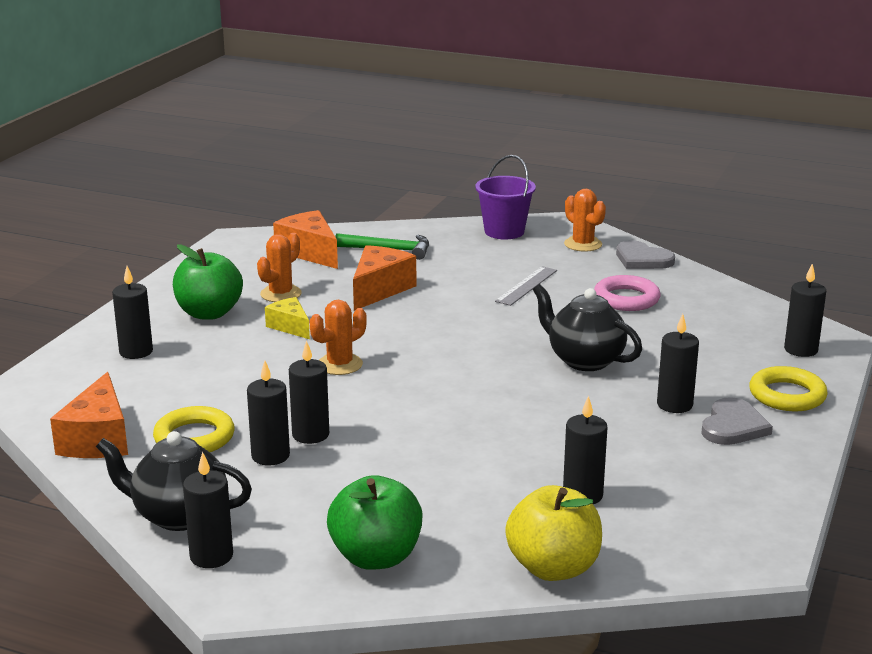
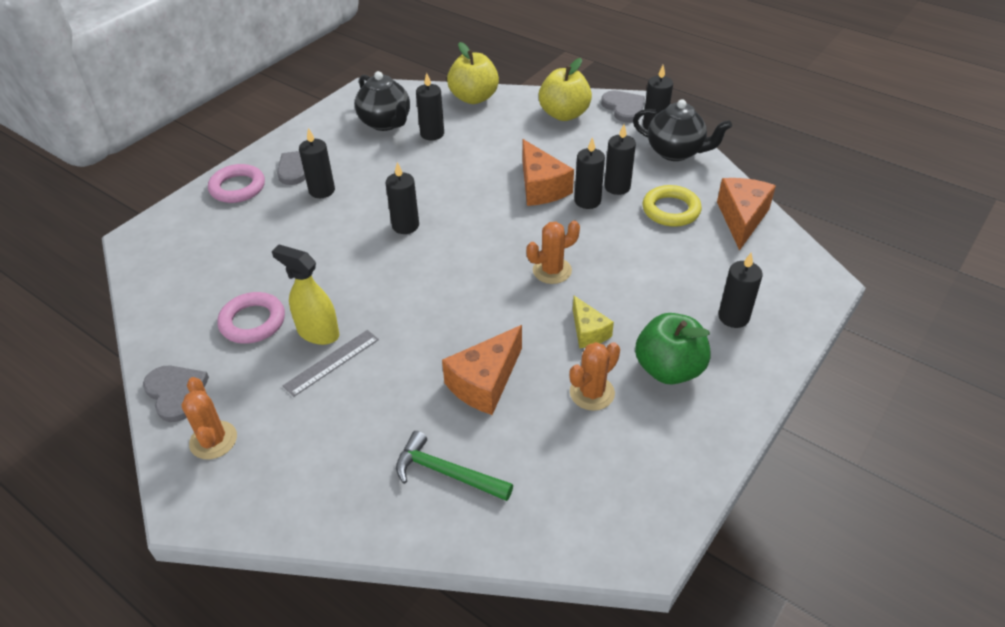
camera: 165 degrees left, 20 degrees up
(268, 584) = (624, 108): none -> grey heart
(310, 252) = (546, 486): orange cheese -> orange cheese (541, 187)
(376, 557) = (564, 114): green apple -> yellow apple
(504, 231) = (284, 495): purple bucket -> none
(556, 299) = (318, 333): none -> yellow spray bottle
(584, 360) = (351, 244): black teapot -> black teapot (385, 123)
(787, 395) = (237, 188): yellow ring -> pink ring
(800, 350) = (176, 230): black candle -> black candle (405, 225)

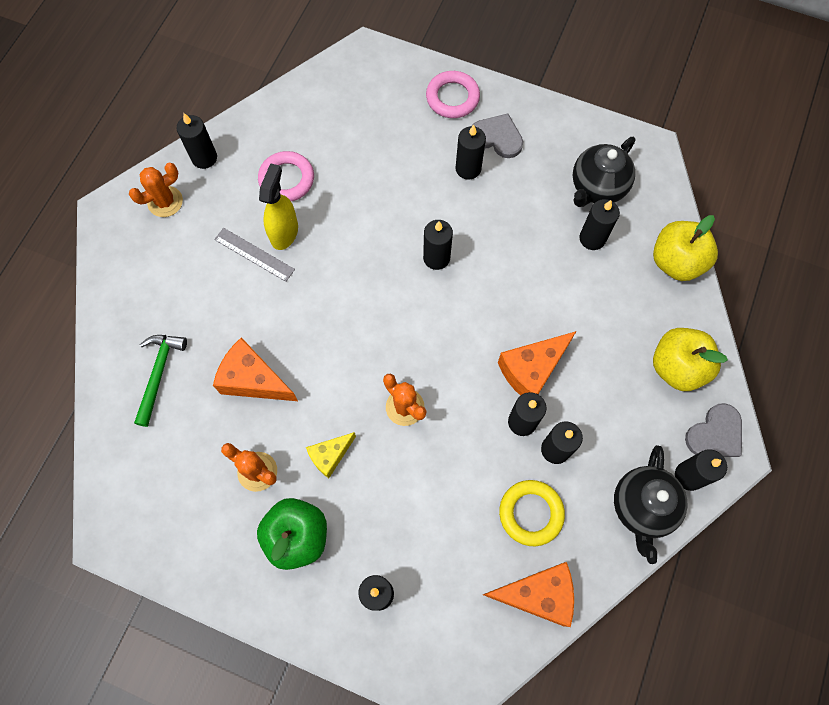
camera: 75 degrees right, 25 degrees up
(176, 393) = (204, 158): grey heart -> black candle

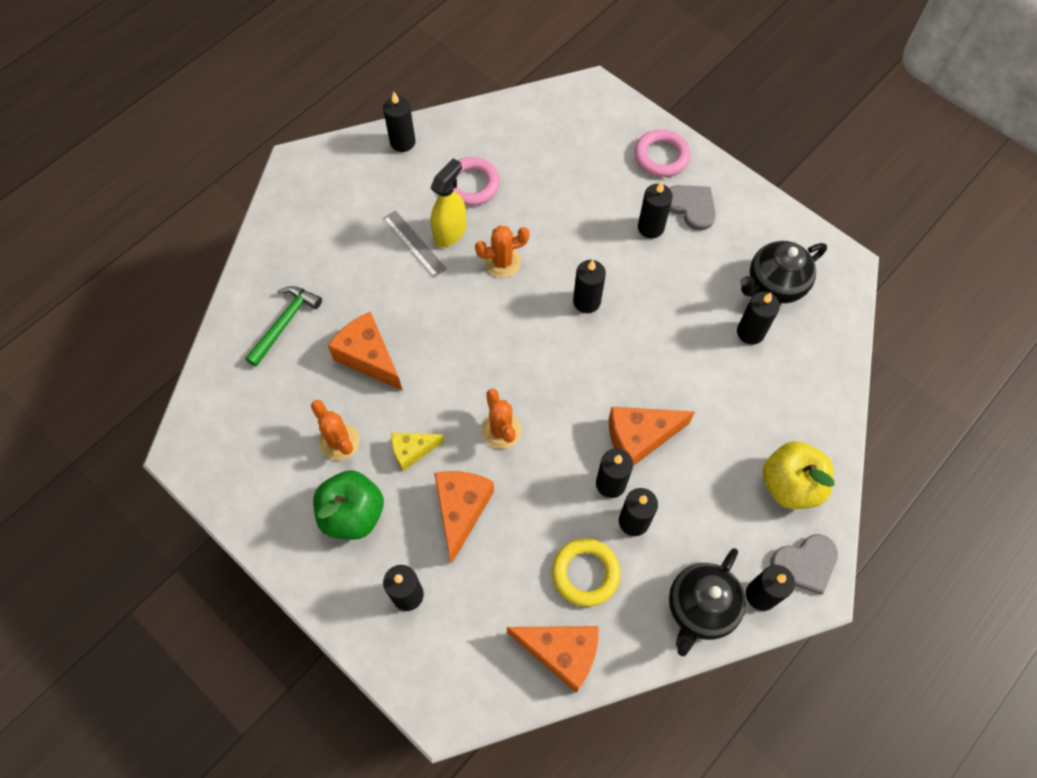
camera: 20 degrees right, 5 degrees down
(165, 202) = (351, 171): orange cactus -> orange cactus (502, 262)
(397, 495) = (461, 510): none -> orange cheese
(676, 262) = (829, 382): yellow apple -> none

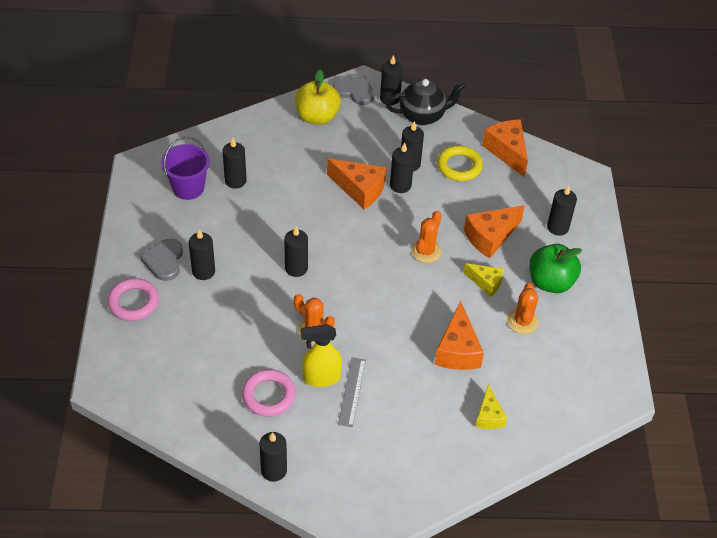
camera: 135 degrees left, 15 degrees down
(285, 323) = (488, 416): green hammer -> yellow cheese
(774, 285) = (188, 188): black teapot -> purple bucket

